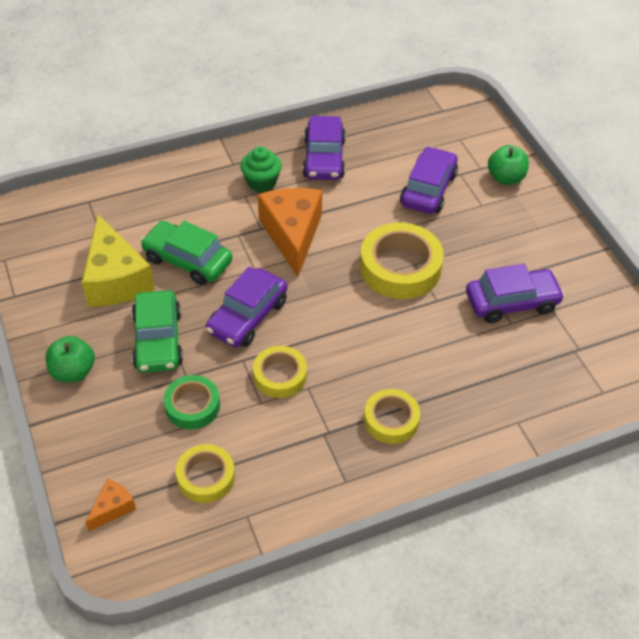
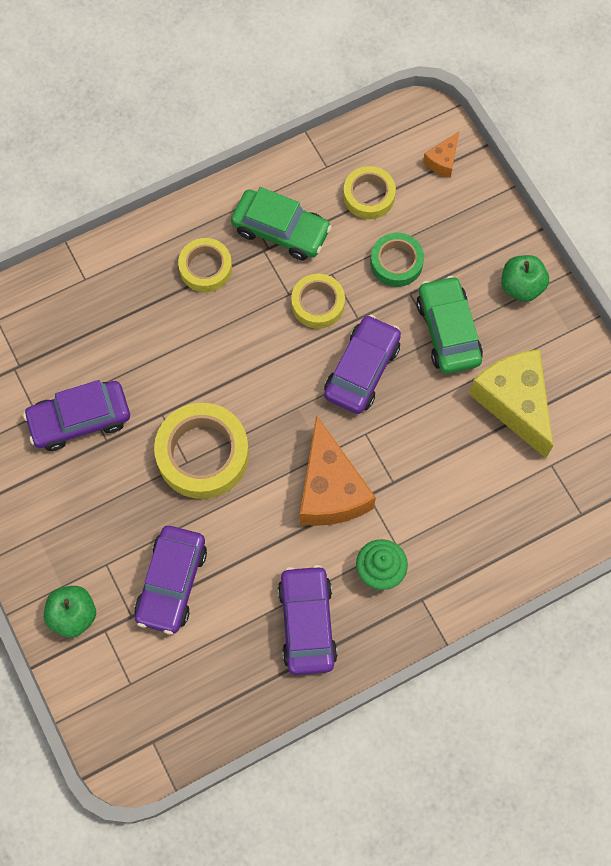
camera: 175 degrees right, 20 degrees up
(187, 260) = (442, 437): green car -> green car (281, 231)

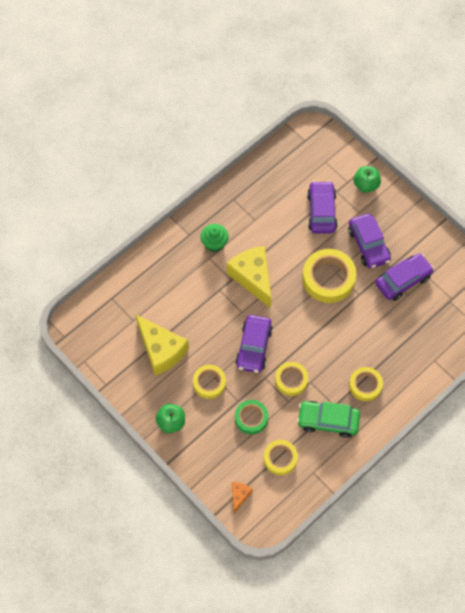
camera: 165 degrees right, 5 degrees down
(307, 623) = (245, 209): purple car -> purple car (368, 245)
(330, 489) = (253, 277): orange cheese -> yellow cheese
(448, 331) = (209, 383): green car -> yellow tape

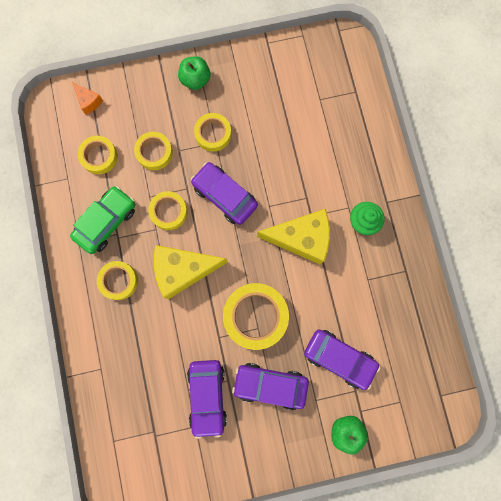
camera: 120 degrees right, 15 degrees up
(161, 350) = (273, 108): yellow cheese -> yellow cheese (183, 270)
(251, 418) = (154, 152): green tape -> yellow tape

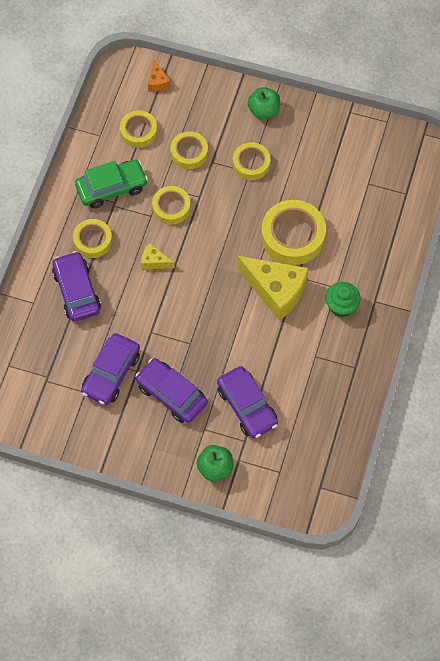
camera: 30 degrees right, 15 degrees down
(183, 270) = (154, 261): yellow cheese -> yellow cheese, size x0.47
(224, 196) = (229, 220): purple car -> purple car (77, 291)
(255, 316) = (194, 332): yellow tape -> yellow tape (293, 236)

